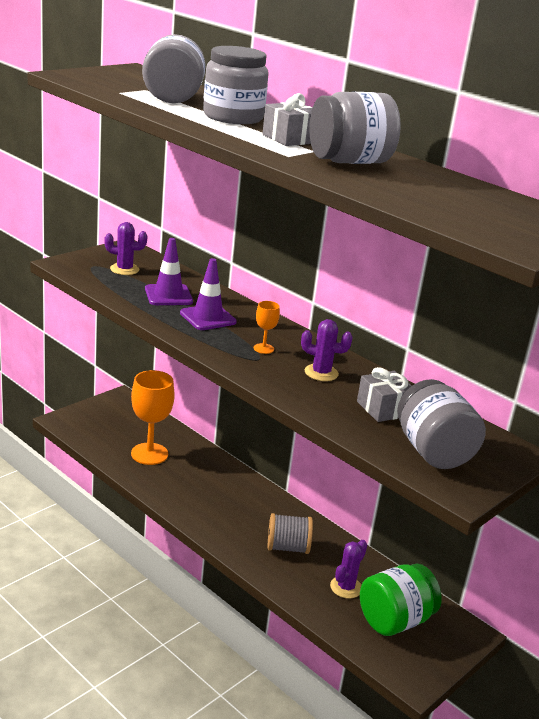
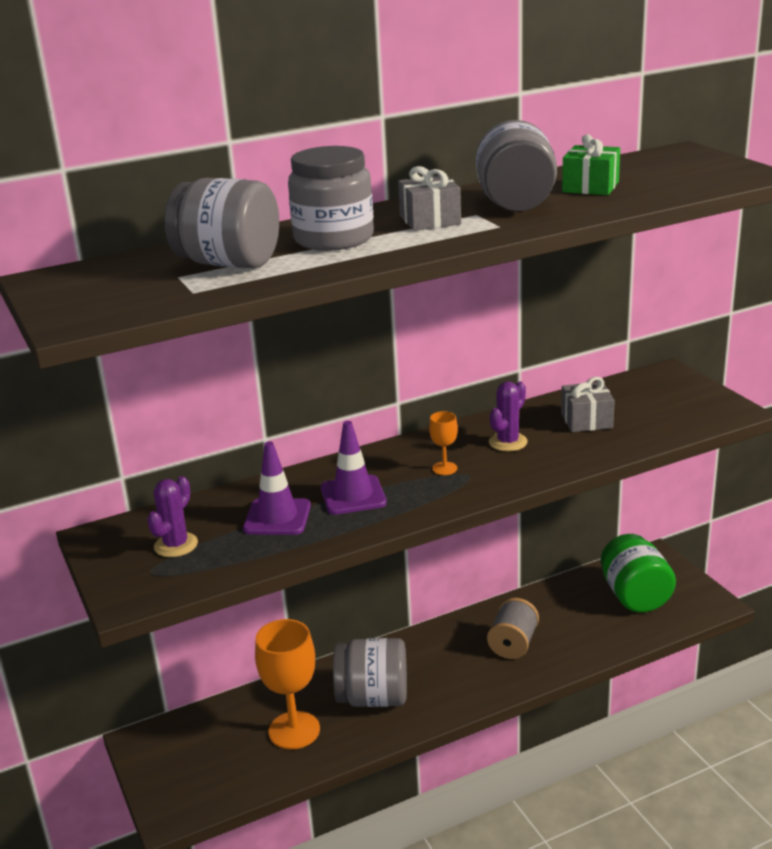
camera: 65 degrees left, 0 degrees up
(346, 587) = (583, 616): purple cactus -> none
(418, 185) = (590, 187): none -> green gift
(433, 451) = (667, 410): grey jar -> grey jar (373, 697)

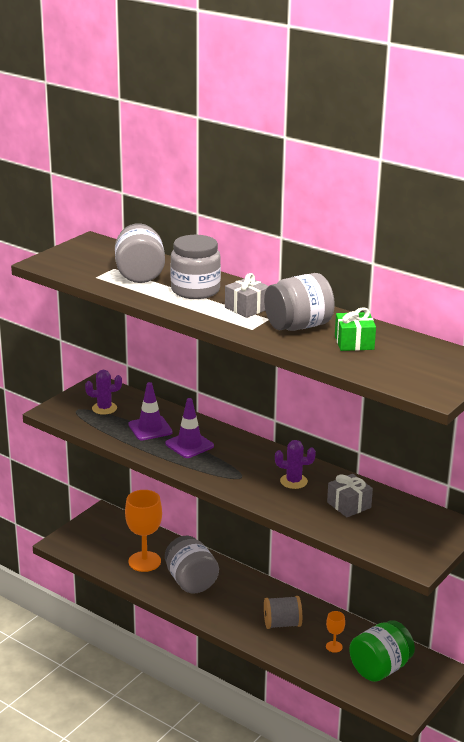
camera: 60 degrees right, 0 degrees up
(444, 468) = (242, 467): orange goblet -> orange goblet (334, 647)

